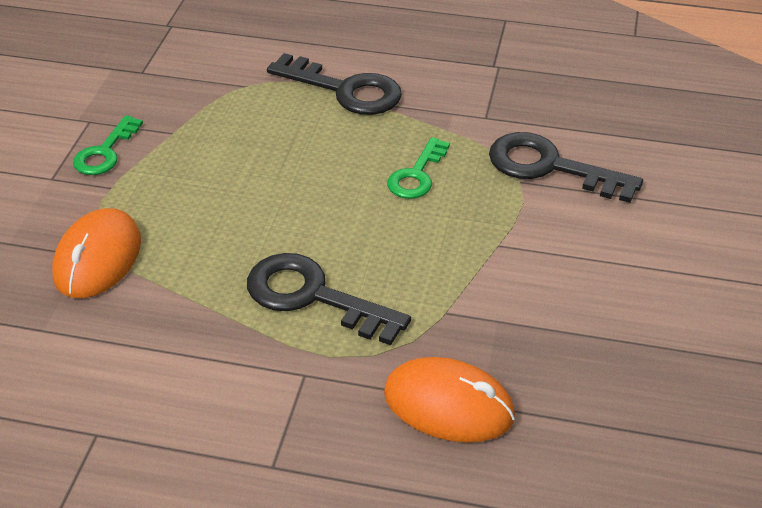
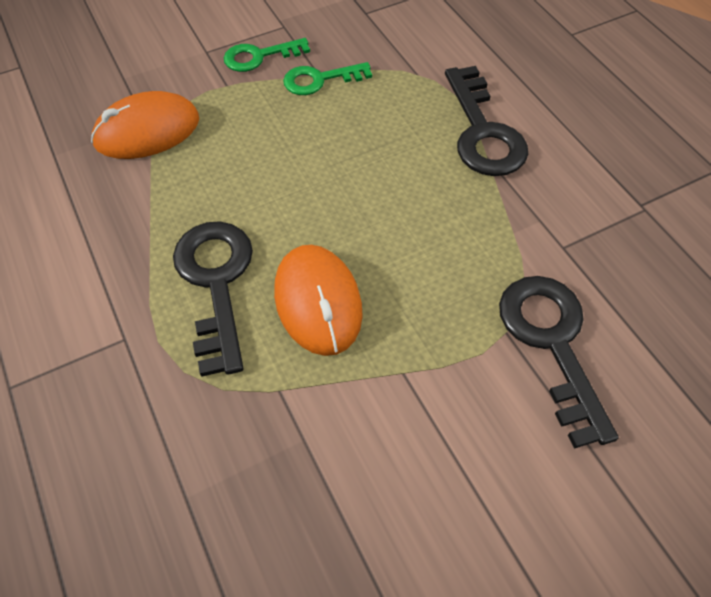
camera: 50 degrees right, 15 degrees up
(417, 175) = (431, 250): green key -> green key (320, 80)
(448, 405) = (164, 471): orange mouse -> orange mouse (318, 302)

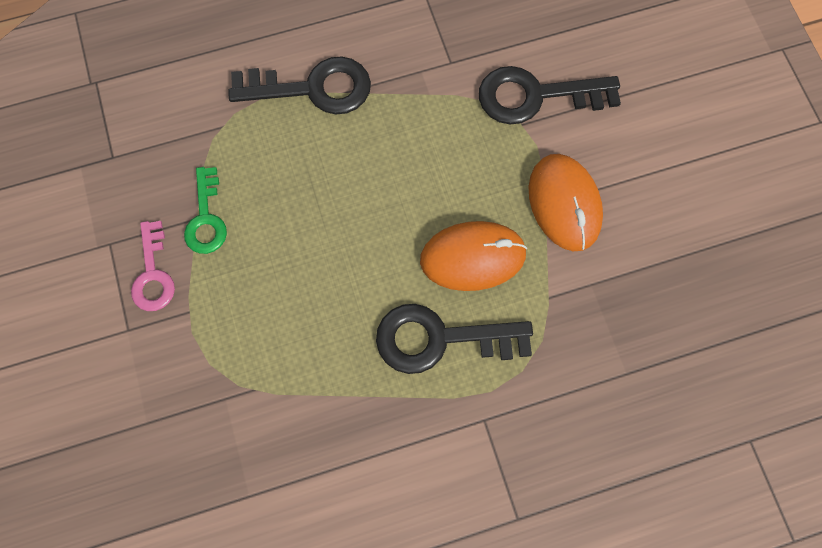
camera: 80 degrees left, 15 degrees up
(147, 131) = (237, 397): orange mouse -> orange mouse (564, 204)
(259, 56) = (153, 274): green key -> pink key

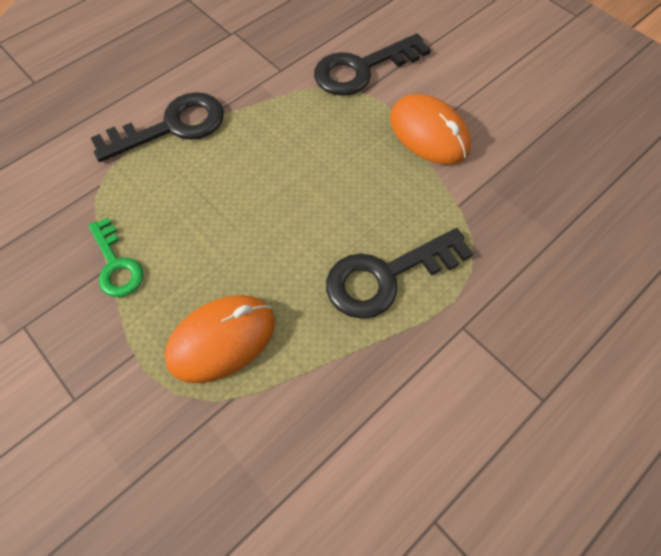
camera: 25 degrees left, 10 degrees down
(153, 274) = (81, 335): pink key -> none
(473, 257) = (378, 201): orange mouse -> orange mouse (222, 340)

